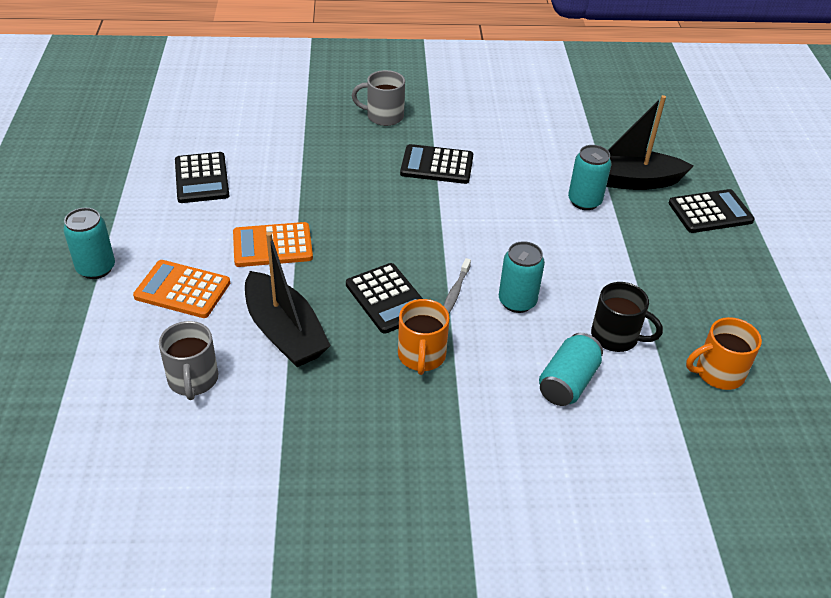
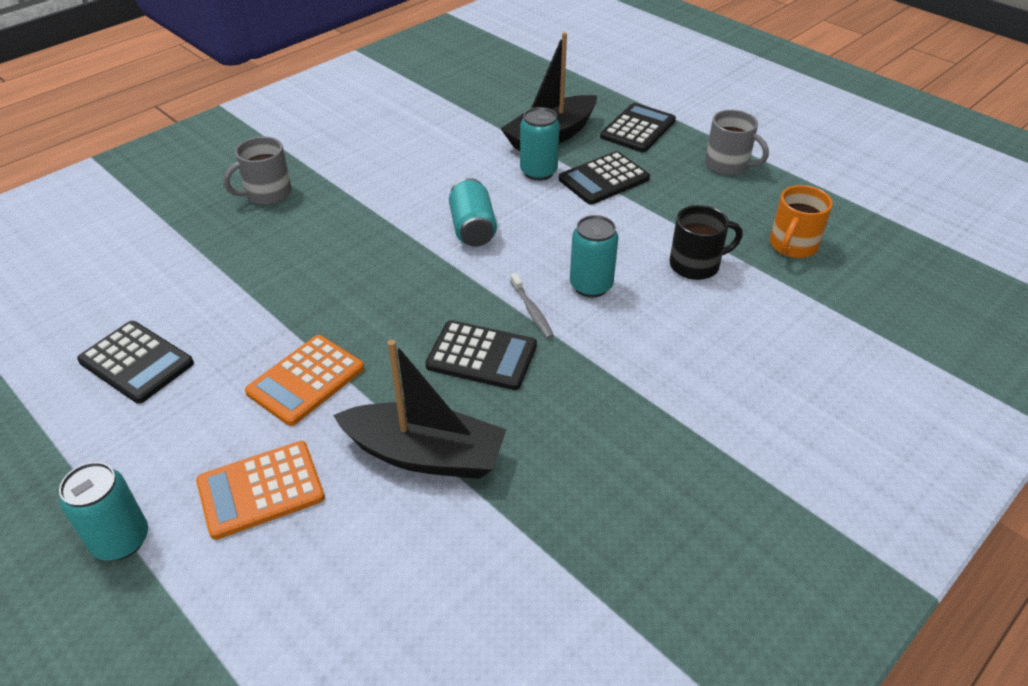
camera: 40 degrees left, 0 degrees up
(193, 380) = (391, 572): grey mug -> grey mug (728, 165)
(421, 356) = (575, 386): orange mug -> none
(437, 165) = (376, 210): black calculator -> black calculator (603, 179)
(567, 383) = (710, 325): turquoise can -> turquoise can (473, 228)

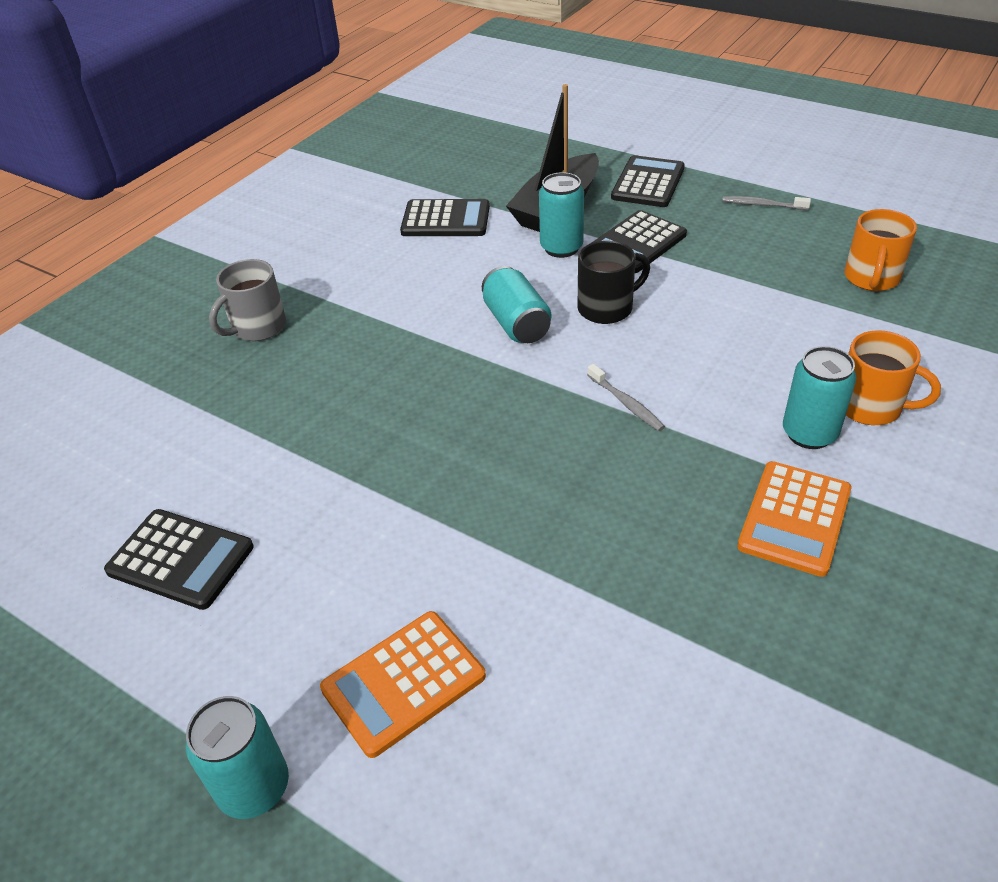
camera: 10 degrees left, 0 degrees up
(306, 380) = (400, 537): orange calculator -> orange calculator (794, 518)
(425, 454) = (581, 595): black boat -> none
(481, 356) = (593, 466): black calculator -> black calculator (445, 220)
(591, 286) = (678, 362): turquoise can -> turquoise can (809, 433)
(696, 265) = (781, 318): black mug -> black mug (607, 308)
(728, 165) = (762, 205): grey mug -> grey toothbrush
(736, 354) = (871, 407): none -> orange mug

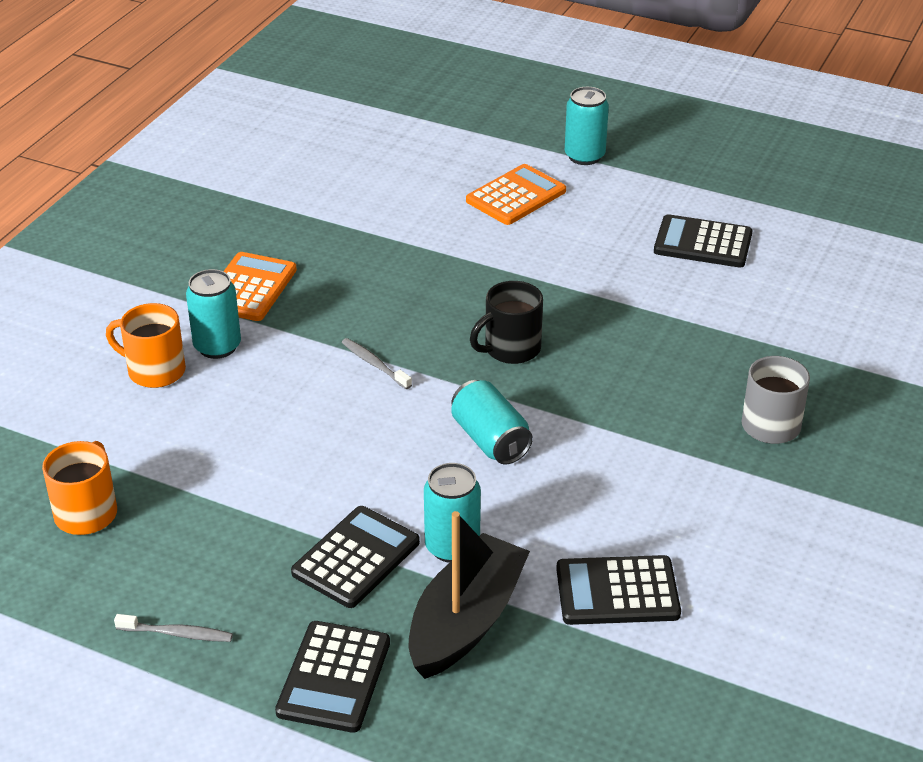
camera: 170 degrees right, 5 degrees down
(607, 308) = (393, 462): black mug -> black mug (510, 349)

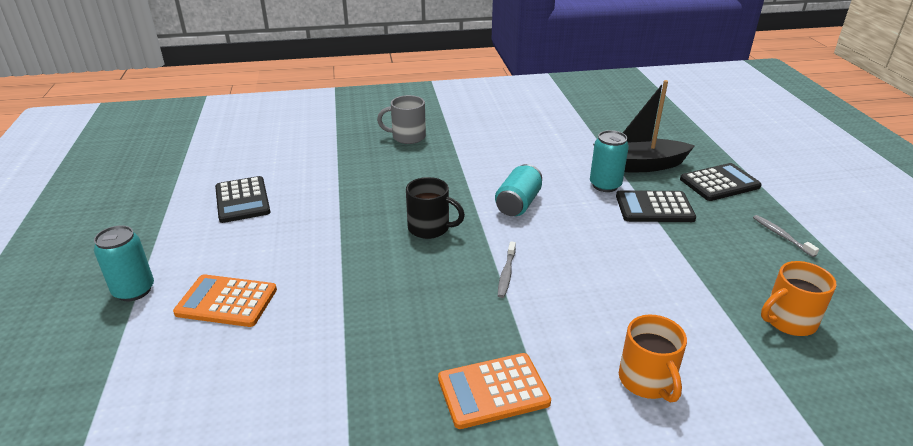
camera: 125 degrees left, 5 degrees down
(217, 346) = (580, 362): turquoise can -> none
(617, 591) = (566, 140): black calculator -> none

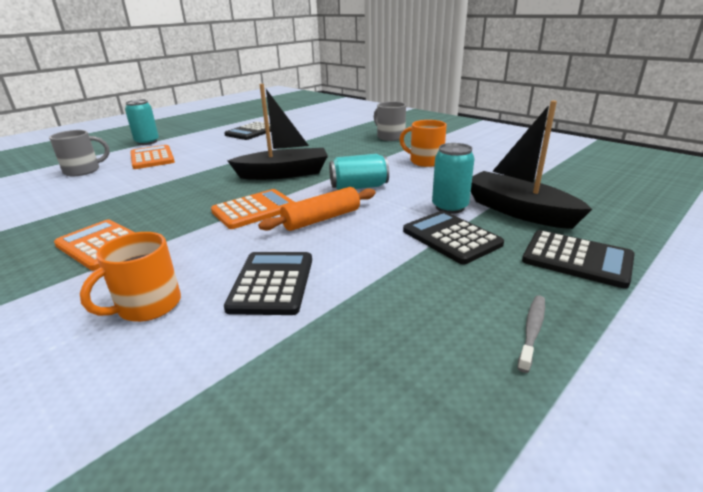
camera: 55 degrees right, 5 degrees down
(187, 375) = (83, 171): none -> grey mug
(430, 228) = (284, 174): black mug -> black boat
(506, 274) = (254, 210): grey toothbrush -> orange calculator
(566, 246) = (321, 219): none -> orange rolling pin
(658, 307) = (272, 283): none -> black calculator
(788, 321) = (331, 379): orange mug -> orange mug (425, 161)

